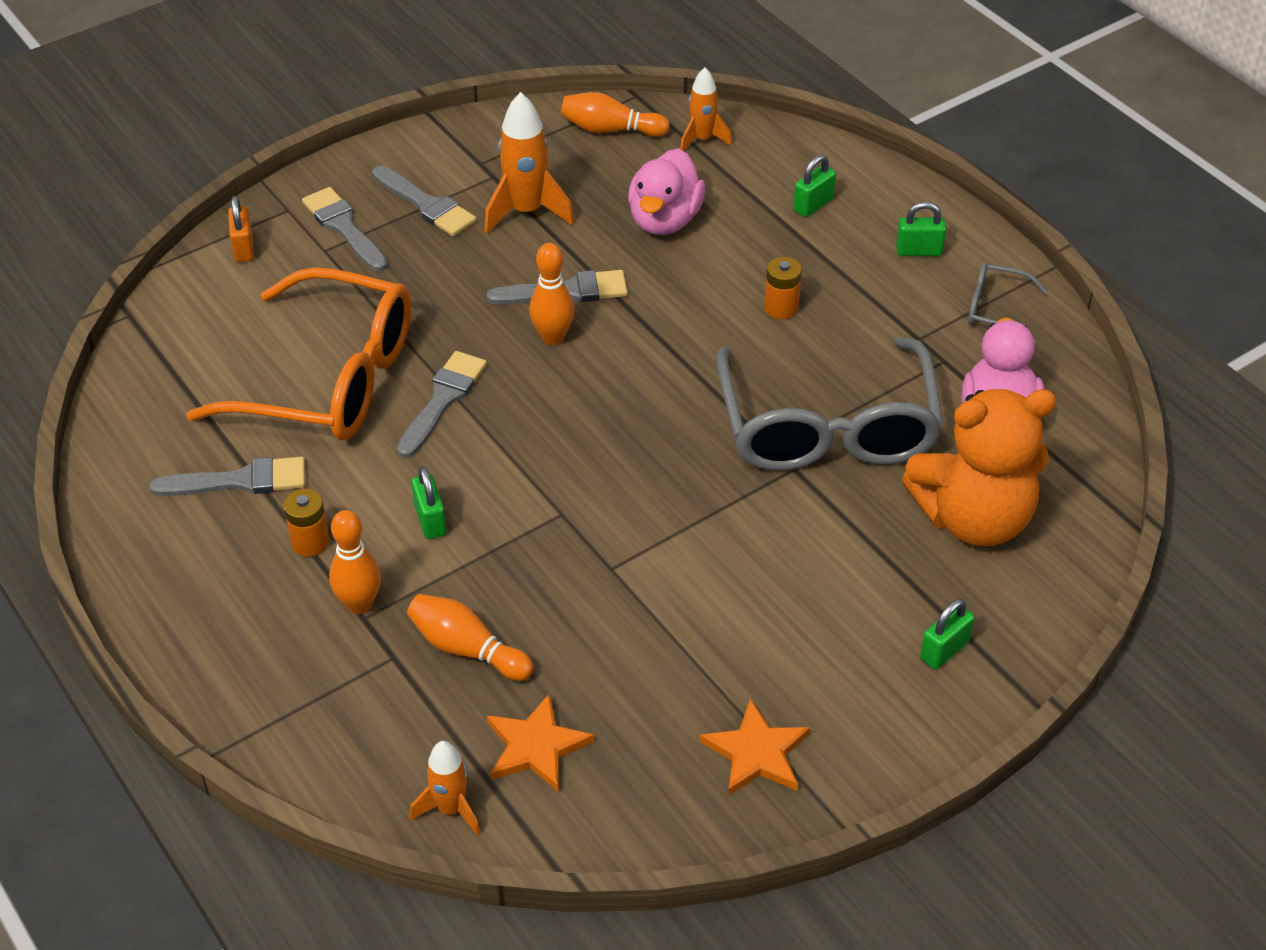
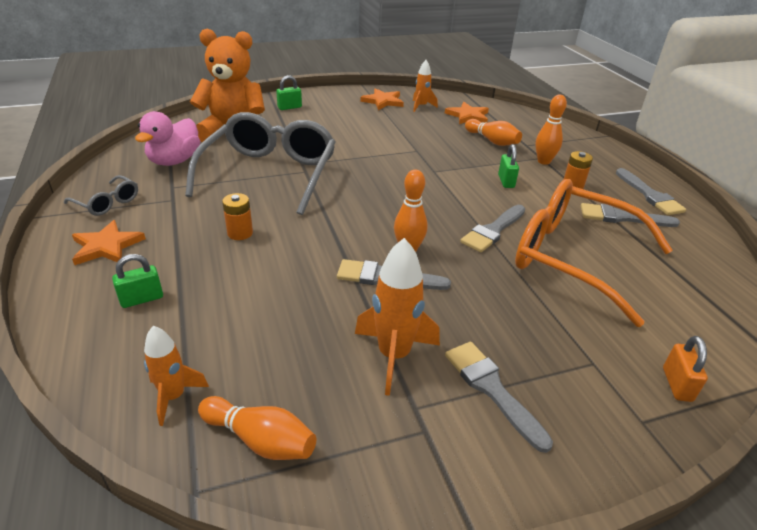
camera: 165 degrees left, 10 degrees down
(344, 228) = (577, 383): grey brush -> grey brush (649, 195)
(451, 809) = (504, 110): orange rocket -> orange rocket (421, 106)
(664, 220) = (274, 316): pink duck -> none
(918, 251) = (107, 246): green padlock -> orange star

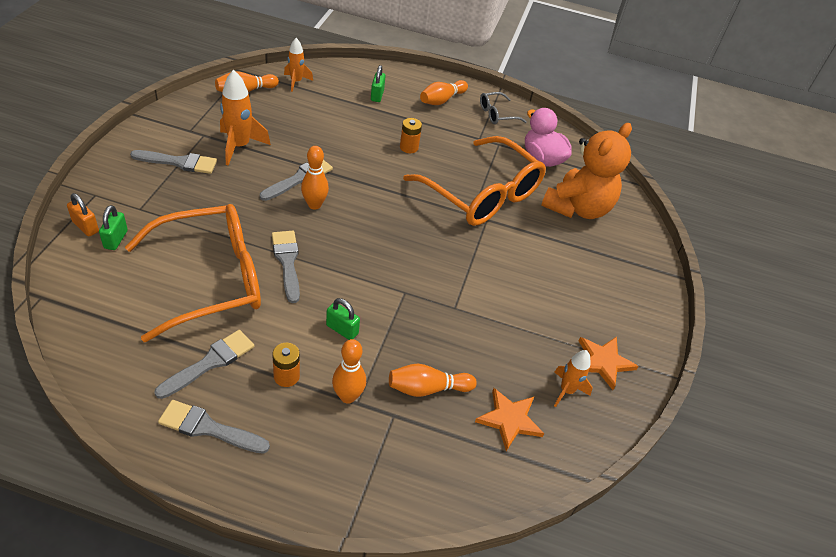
camera: 120 degrees right, 10 degrees up
(107, 246) = (441, 100): orange star -> orange bowling pin
(270, 173) = (482, 194): grey glasses -> orange glasses
(289, 107) = (624, 271): green padlock -> green padlock (116, 239)

